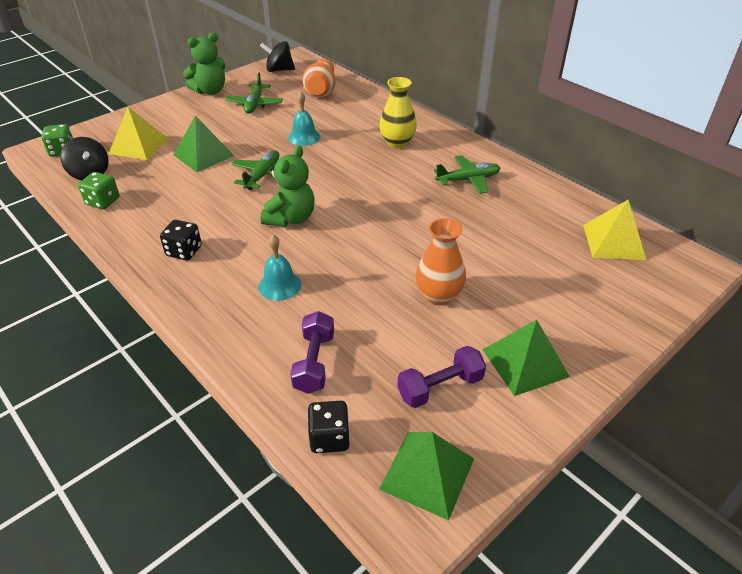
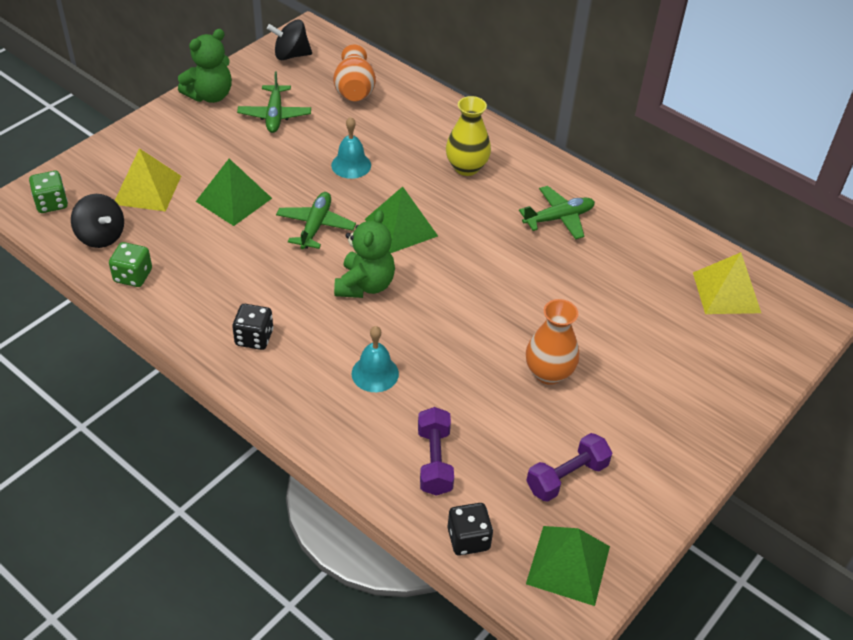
camera: 10 degrees left, 5 degrees up
(525, 362) = (647, 443): green pyramid -> green pyramid (401, 227)

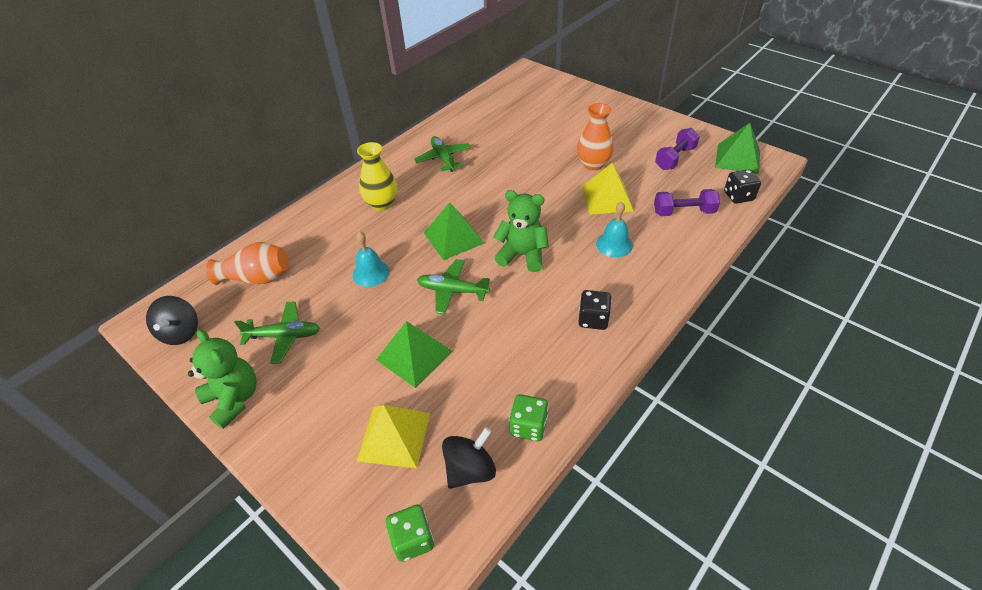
camera: 85 degrees left, 0 degrees up
(567, 477) = (675, 158): purple dumbbell -> purple dumbbell turned 75 degrees clockwise
(726, 292) = (510, 97): yellow pyramid -> yellow pyramid (607, 198)

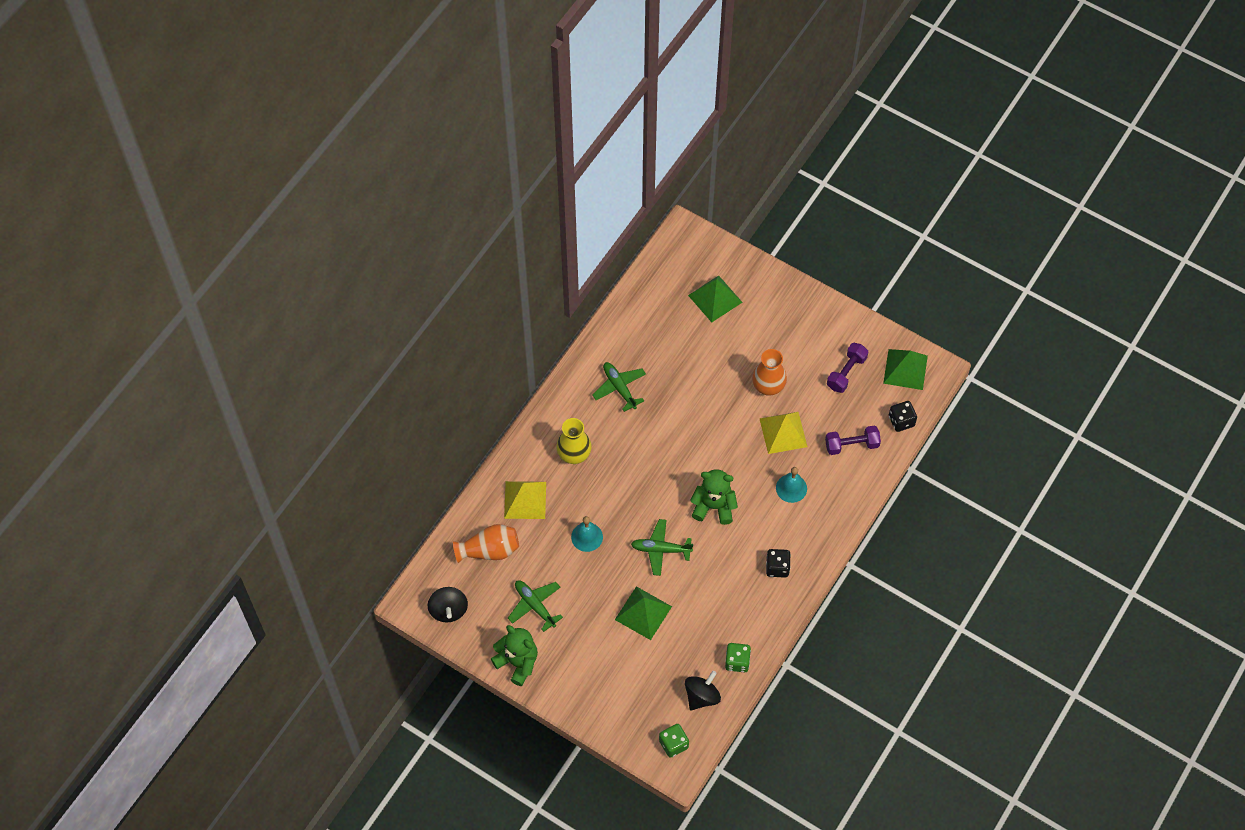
camera: 10 degrees left, 15 degrees up
(284, 336) = (535, 605): green plane -> green plane turned 120 degrees counterclockwise
(394, 436) = (644, 678): yellow pyramid -> yellow pyramid (525, 500)
(453, 238) = (650, 491): green pyramid -> green pyramid (715, 298)

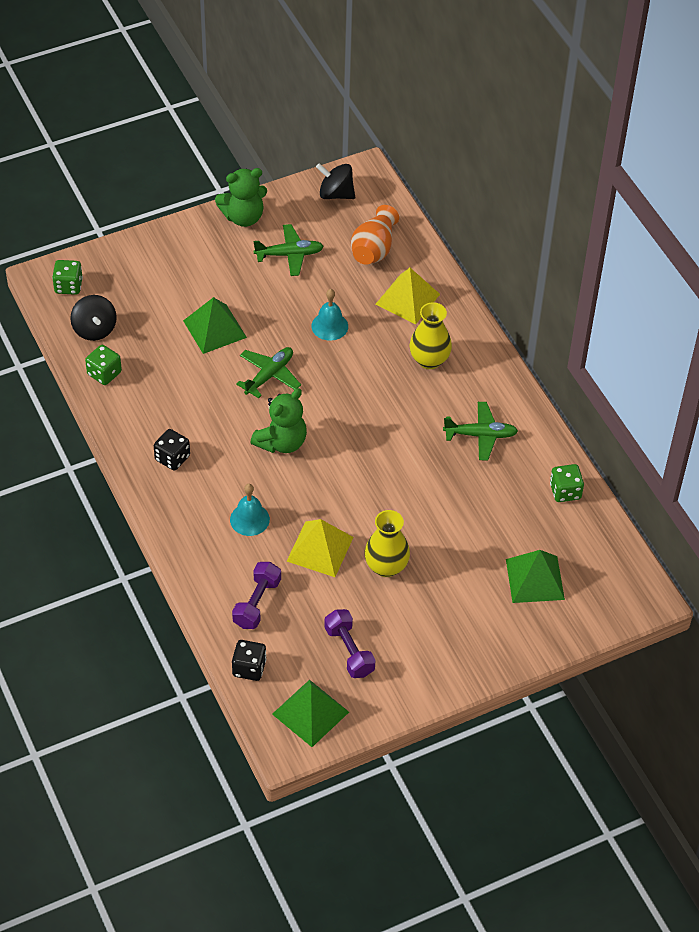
camera: 120 degrees right, 10 degrees down
(632, 315) = (565, 491): none -> green dice
(768, 386) = (386, 566): orange vase -> yellow vase

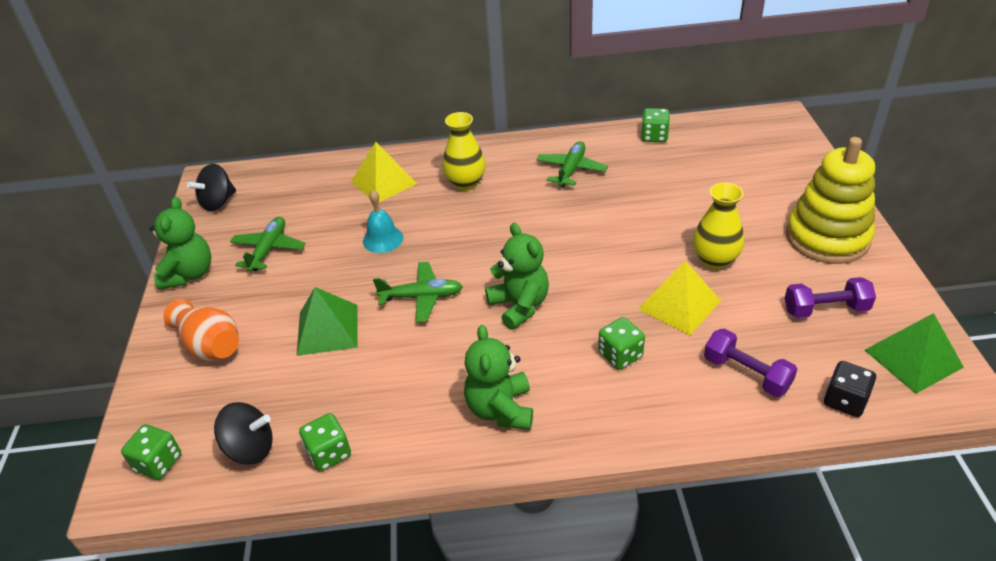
camera: 65 degrees left, 10 degrees down
(172, 458) = (500, 409): black dice -> green teddy bear
(249, 519) = (620, 355): turquoise bell -> green dice
(269, 375) = (421, 297): green plane -> green plane turned 120 degrees clockwise
(373, 249) = (307, 191): orange vase -> orange vase (210, 345)
(448, 648) = (827, 237): none -> yellow stacking toy
(535, 579) = (750, 170): green pyramid -> none

